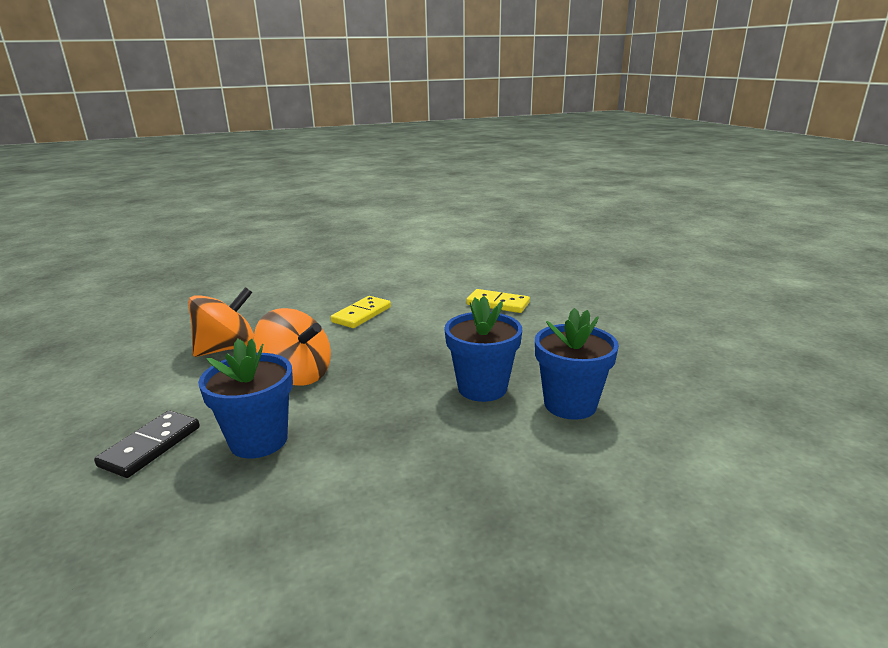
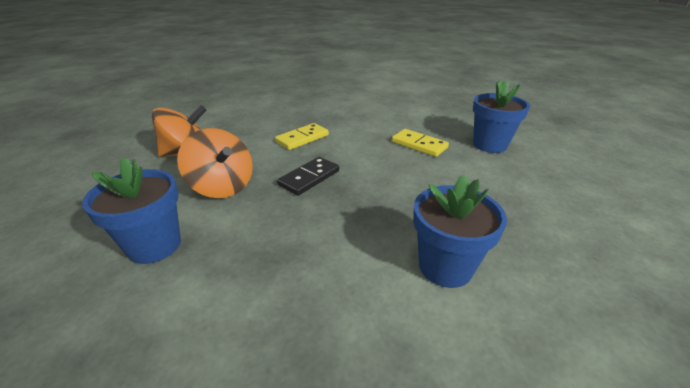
camera: 15 degrees right, 10 degrees up
(150, 446) = (76, 233): black domino -> black domino (309, 178)
(482, 388) = (367, 230): blue flower pot -> blue flower pot (489, 145)

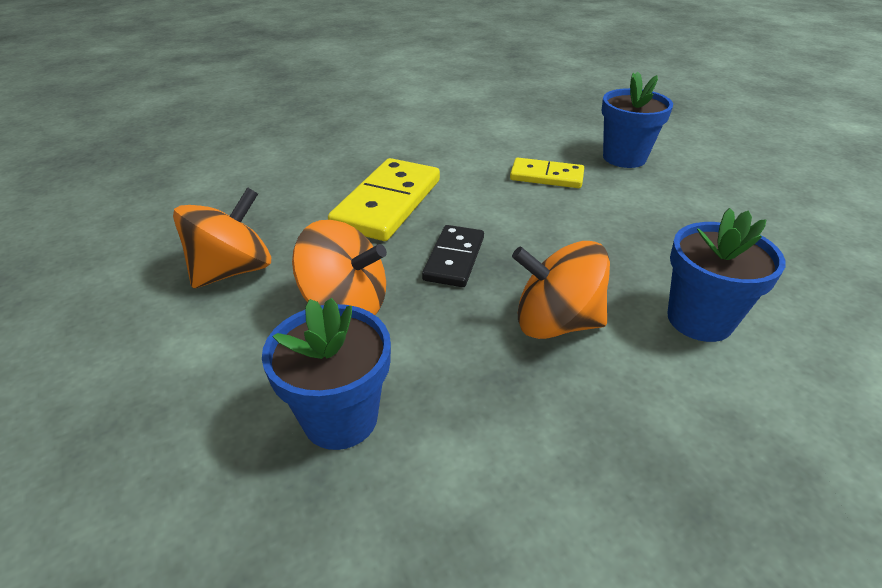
camera: 25 degrees left, 5 degrees up
(302, 138) = (387, 203): yellow domino -> yellow domino, size x1.67
(334, 234) = (555, 323): none -> orange spinning top

